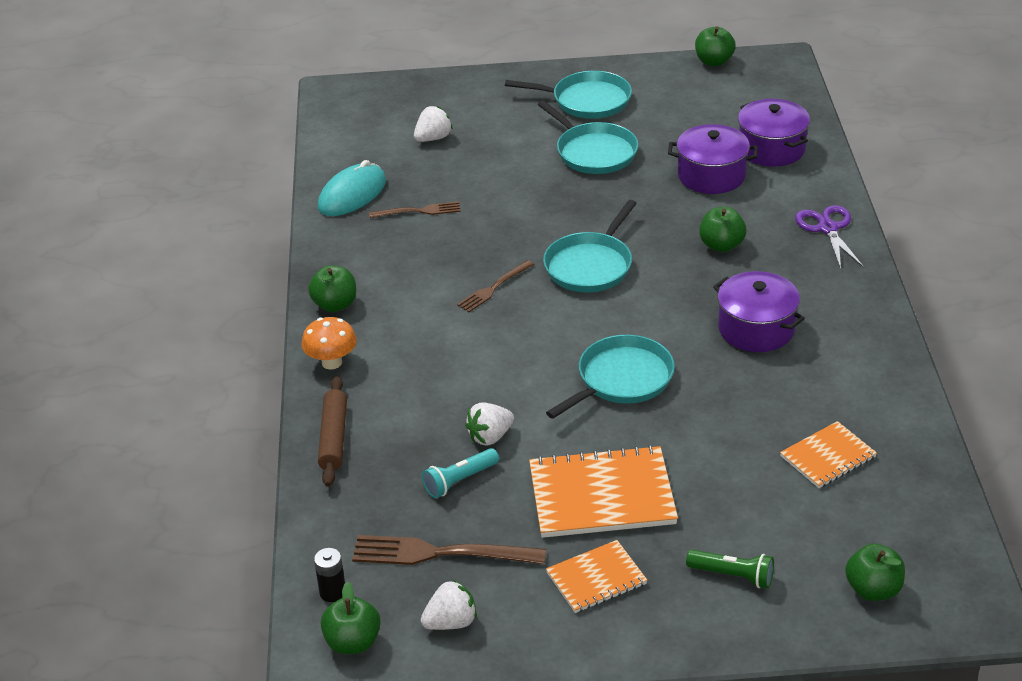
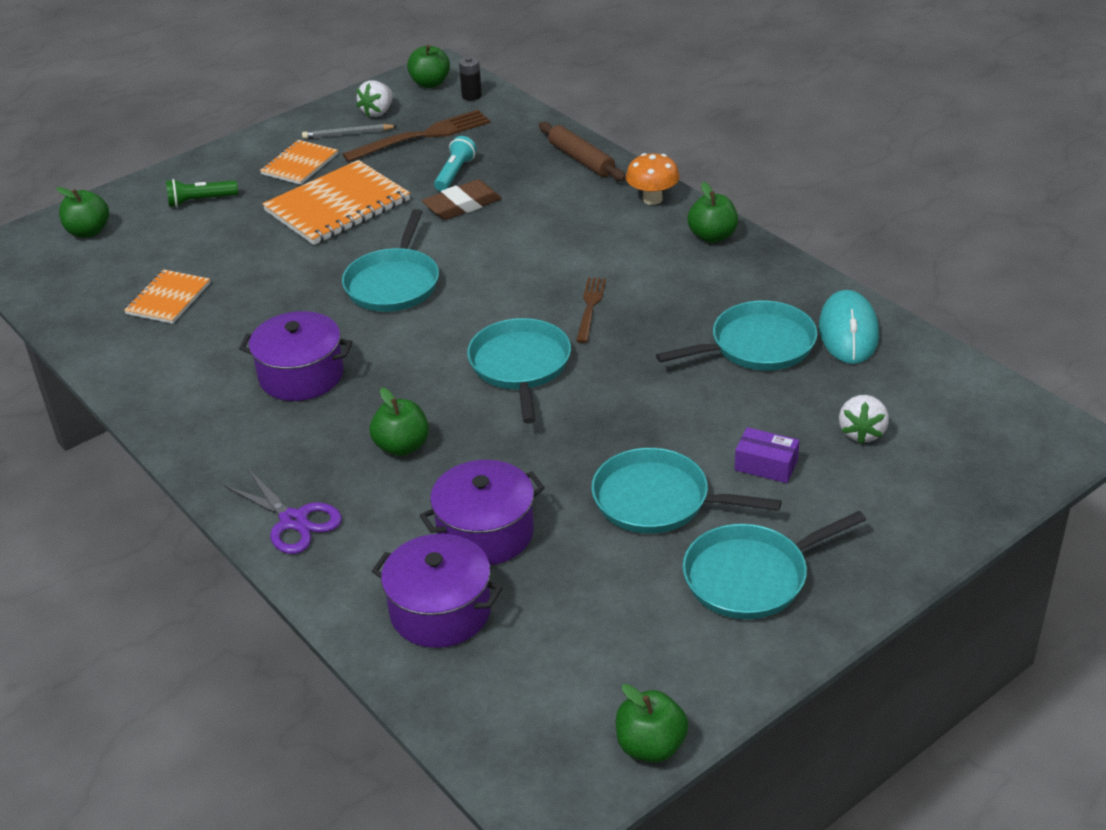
camera: 145 degrees right, 0 degrees up
(419, 211) = (757, 345): brown fork -> turquoise pan
(490, 437) = (462, 205): white strawberry -> brown eraser
(510, 144) = (766, 465): none -> purple box
(512, 601) = (347, 134): none -> grey pencil

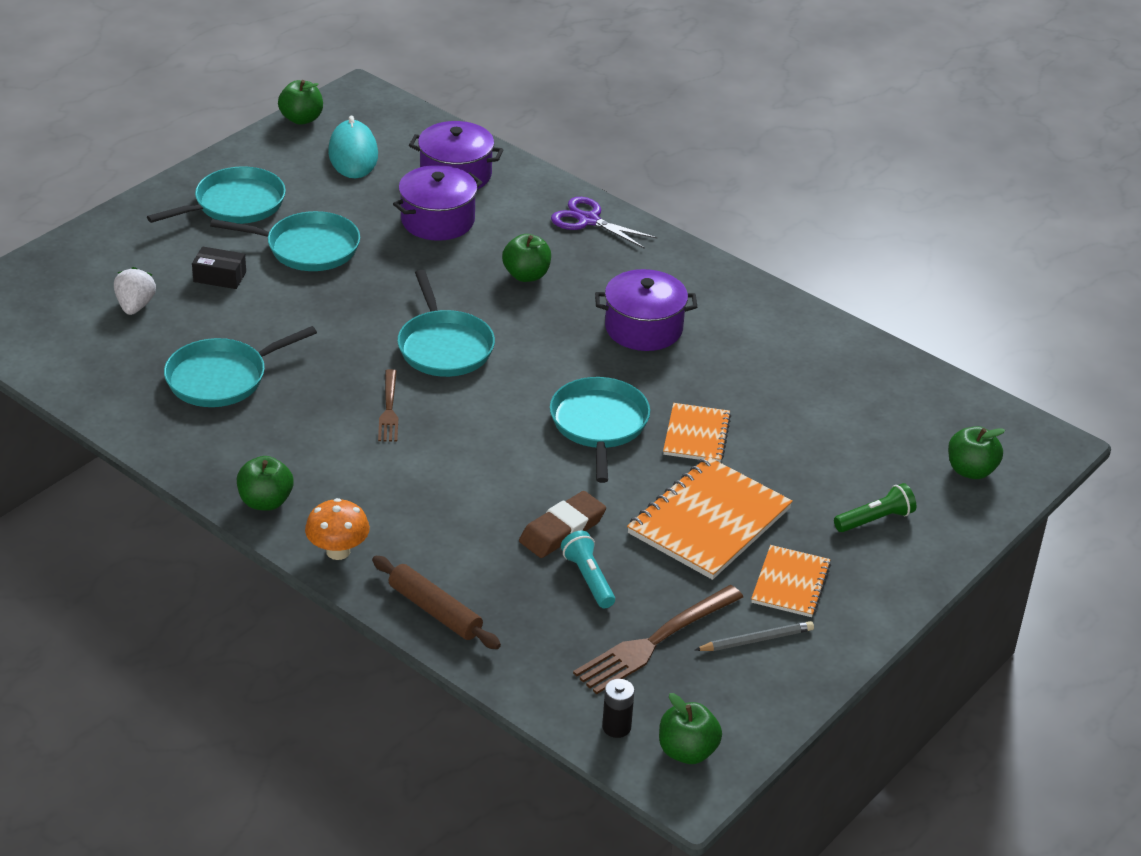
camera: 165 degrees right, 0 degrees up
(168, 299) = (821, 396): orange notebook -> orange notebook (696, 435)
(378, 112) = (736, 685): white strawberry -> none
(455, 173) = (588, 578): turquoise flashlight -> turquoise flashlight turned 150 degrees clockwise
(766, 465) = (220, 277): purple box -> black box
(848, 332) = (131, 396): turquoise mouse -> turquoise mouse (353, 154)

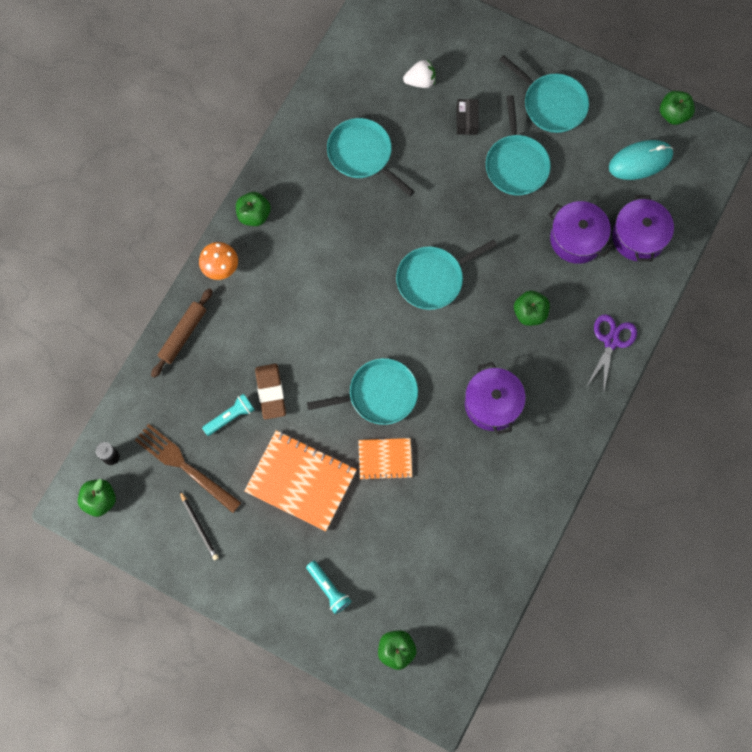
camera: 80 degrees right, 35 degrees up
(389, 410) = (358, 261): brown fork -> none
(562, 530) = (270, 392): brown eraser -> brown eraser turned 45 degrees clockwise
(757, 640) = (199, 527): grey pencil -> black pencil
(790, 583) = (254, 541): orange notebook -> none
(875, 520) = (328, 589): green flashlight -> turquoise flashlight

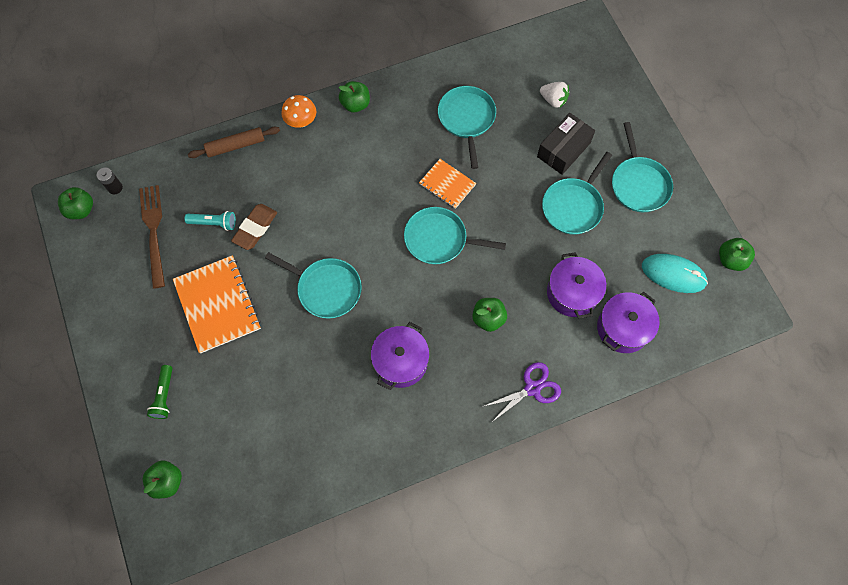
camera: 40 degrees right, 5 degrees down
(199, 527) = (123, 279): black pencil -> none
(328, 589) = (164, 395): turquoise flashlight -> green flashlight
(385, 459) = (288, 337): orange notebook -> orange notebook (447, 184)
(466, 120) = (563, 150): black box -> black box, size x1.66

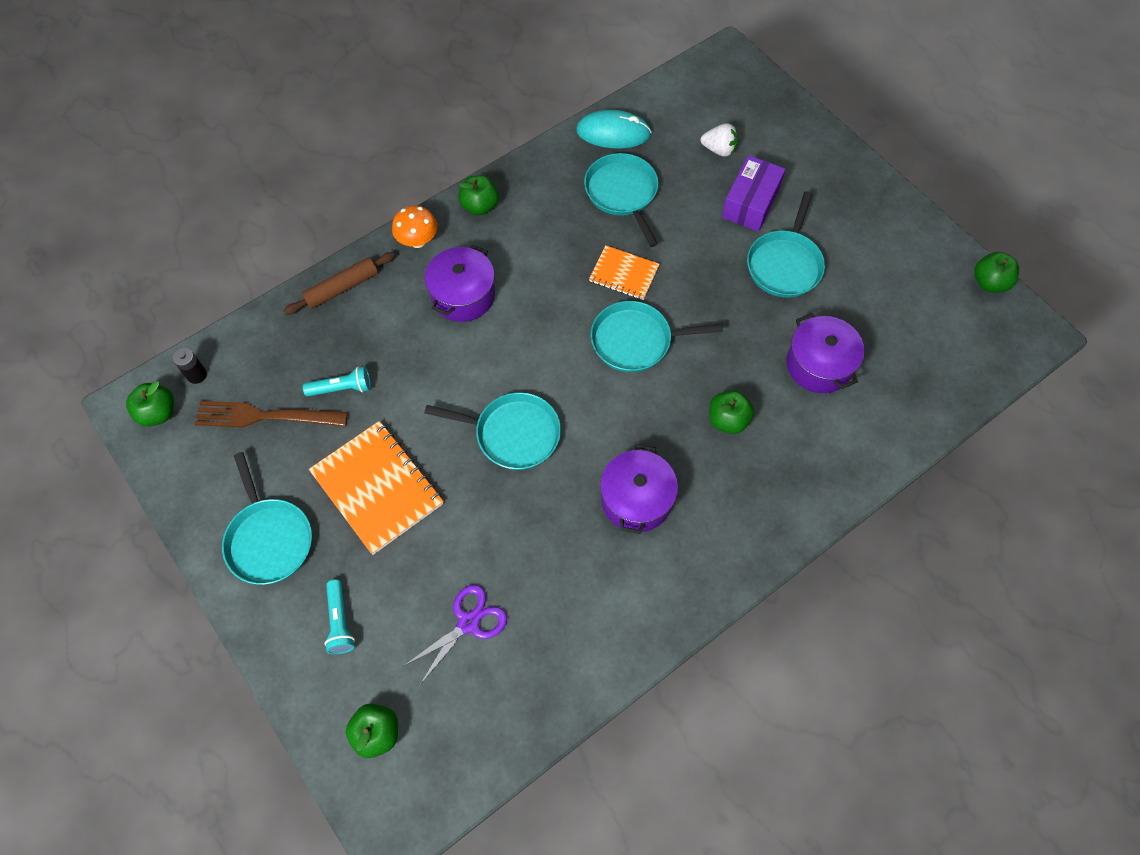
camera: 15 degrees left, 5 degrees down
(153, 231) = (264, 416): brown fork -> brown fork turned 60 degrees counterclockwise
(164, 395) = (340, 622): green flashlight -> turquoise flashlight
(255, 228) = (398, 382): brown eraser -> none
(532, 388) = (810, 490): purple scissors -> purple scissors (468, 623)
(563, 150) = (750, 203): black box -> purple box
(623, 328) = (893, 391): purple pot -> purple pot (463, 295)
(639, 184) = (852, 222): turquoise pan -> turquoise pan (269, 539)
(673, 274) = (929, 315): turquoise mouse -> turquoise mouse (613, 133)

